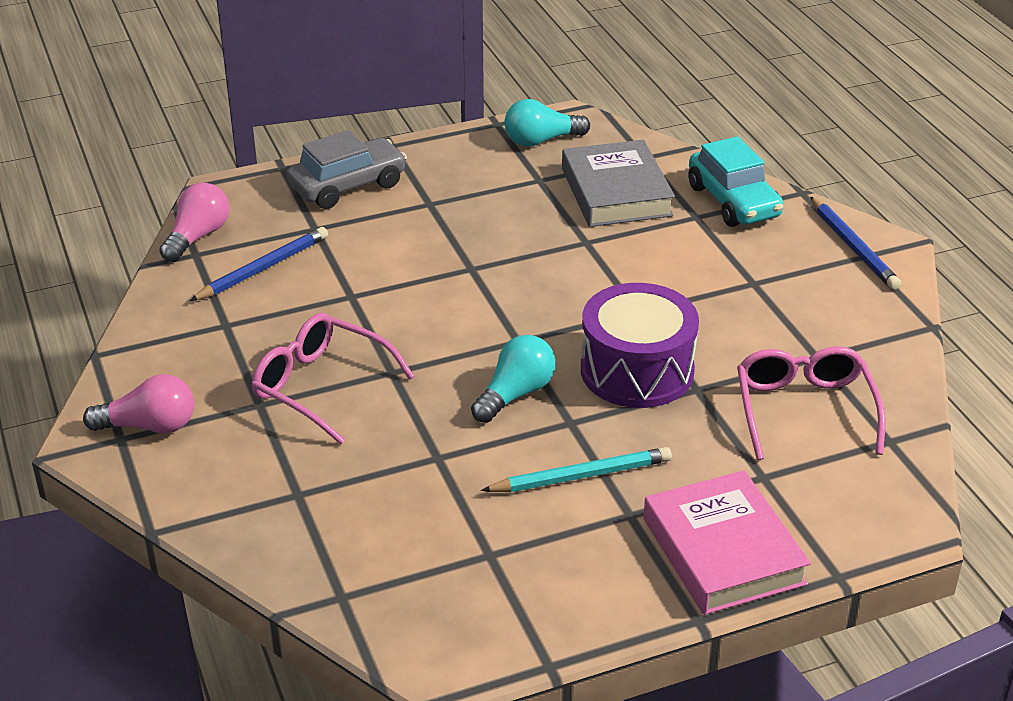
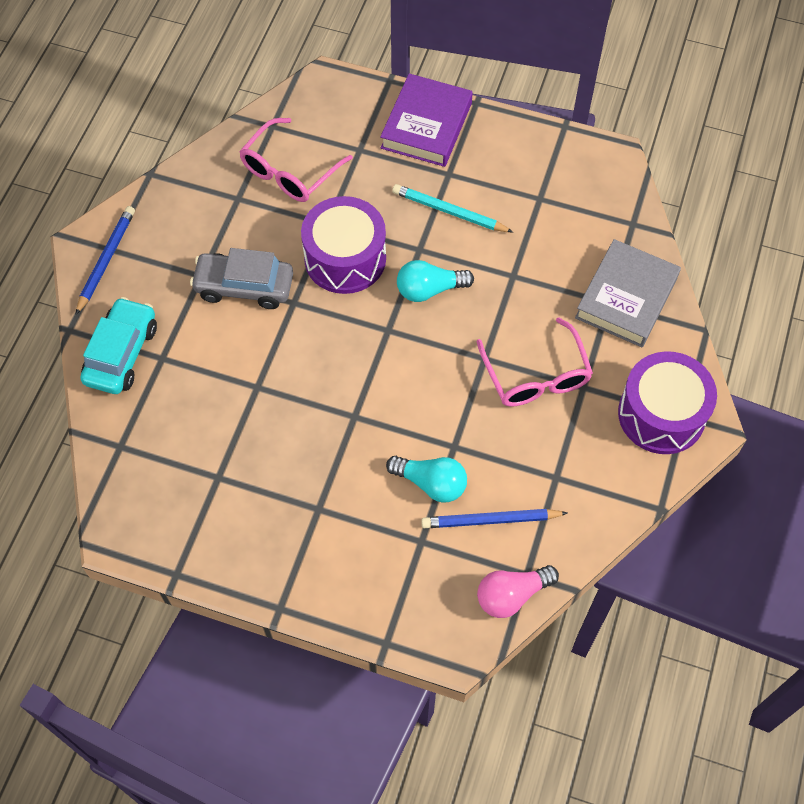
camera: 140 degrees left, 25 degrees up
(149, 426) = (661, 414): pink light bulb -> purple drum
(348, 186) = (357, 577): grey car -> grey car (244, 287)
(541, 140) = (167, 524): turquoise light bulb -> turquoise light bulb (431, 483)
(616, 192) = (183, 422): grey book -> grey book (626, 298)
(723, 551) = (426, 125): pink book -> purple book

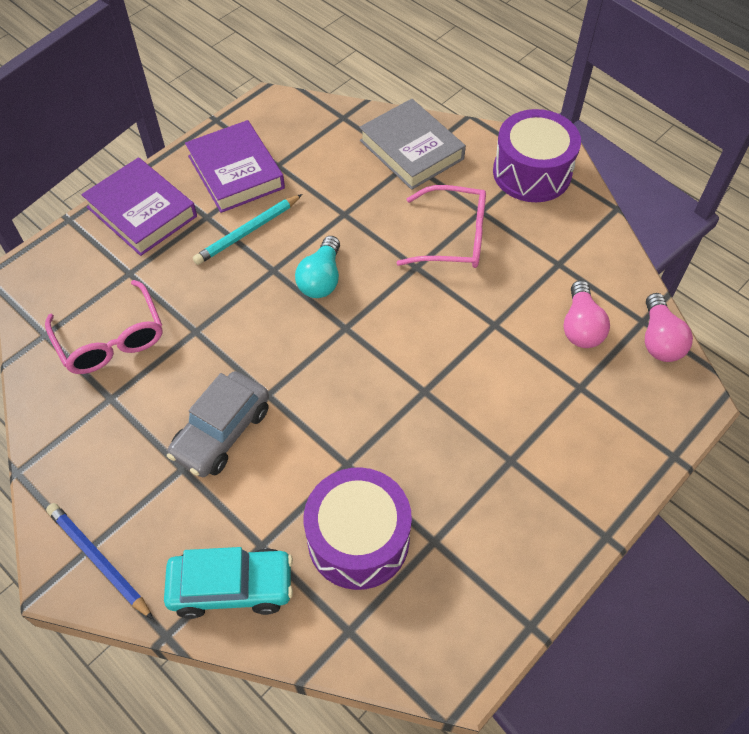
camera: 65 degrees left, 5 degrees down
(121, 353) = (231, 587): turquoise car -> turquoise car turned 135 degrees clockwise
(345, 258) = (245, 331): purple drum -> purple drum (358, 539)
(431, 483) = (524, 356): turquoise light bulb -> none
(490, 520) = (581, 326): blue pencil -> pink light bulb
(512, 171) = (236, 172): none -> purple book

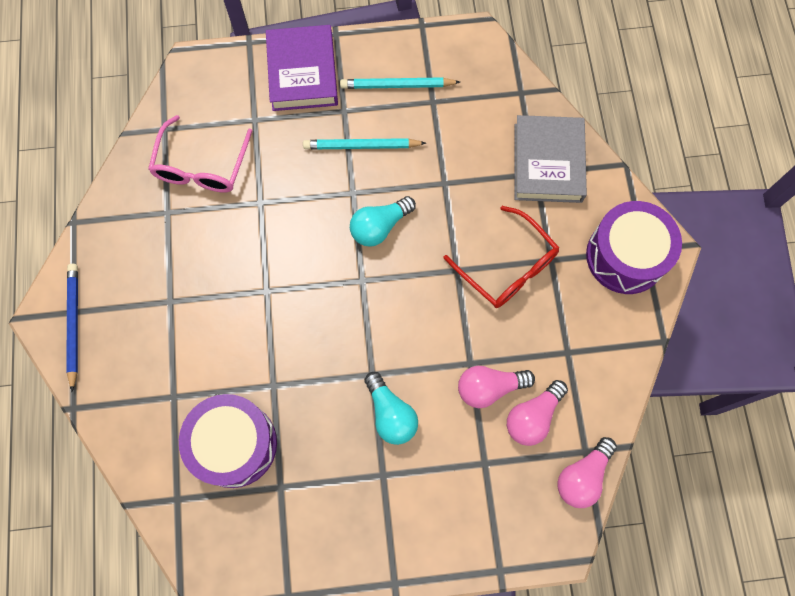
camera: 40 degrees right, 15 degrees up
(222, 432) = (215, 295): grey car -> none
(231, 587) = (134, 409): turquoise car -> none
(236, 172) = (397, 85): purple book -> turquoise pencil
(453, 238) = (507, 267): pink glasses -> red glasses
(469, 408) = (390, 413): none -> turquoise light bulb
(527, 330) = (489, 387): none -> pink light bulb

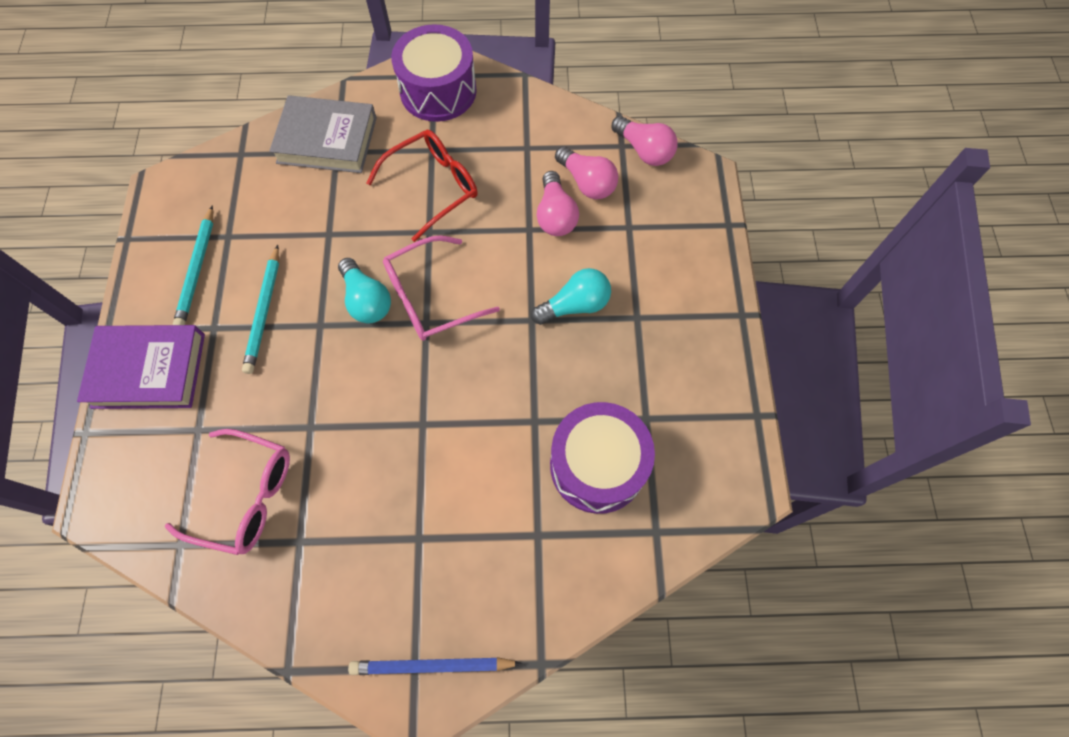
camera: 85 degrees left, 5 degrees down
(387, 281) = (430, 297): none -> pink glasses

